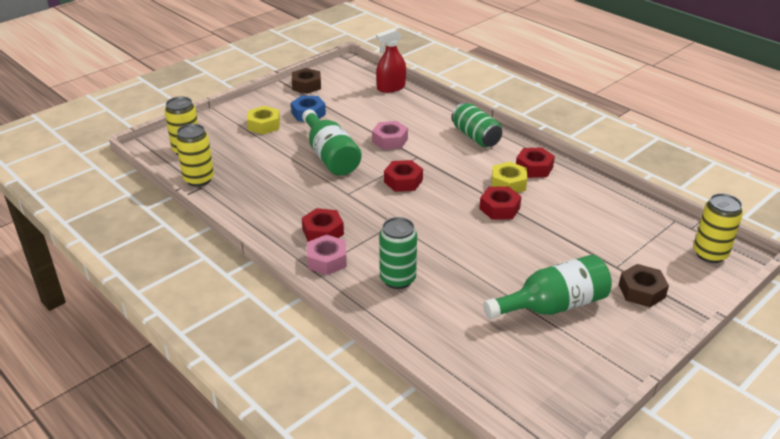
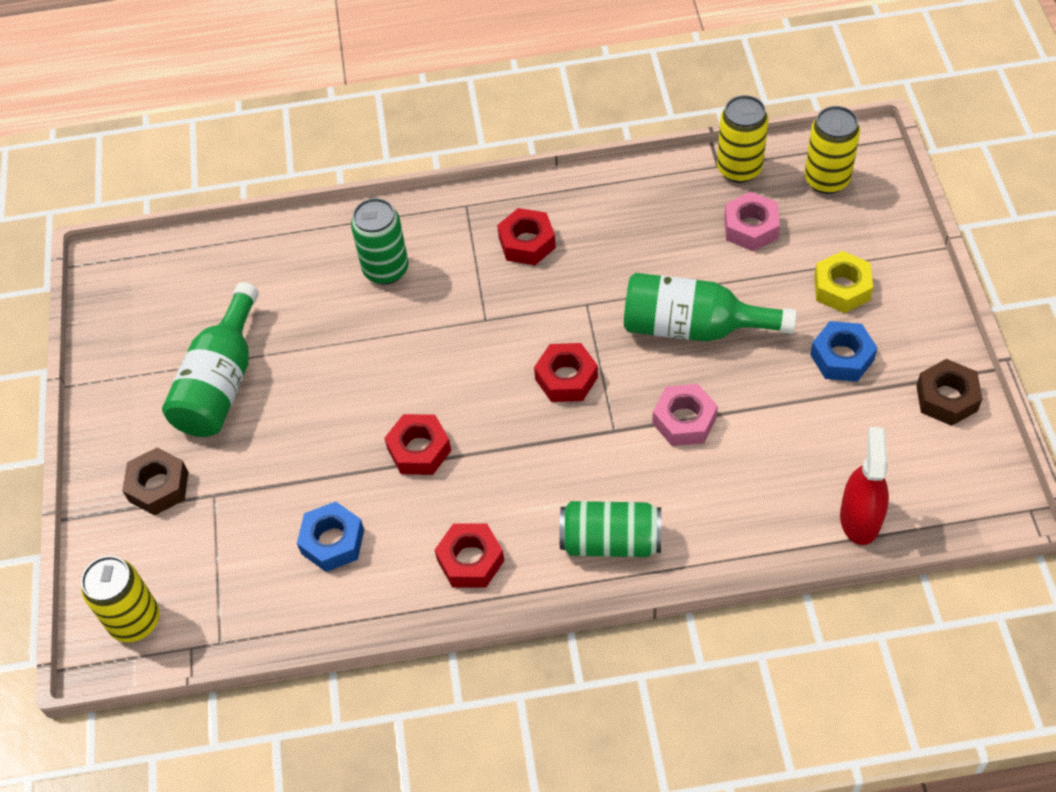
camera: 130 degrees right, 20 degrees up
(327, 260) = (472, 223): pink nut -> pink nut (750, 228)
(508, 183) = (461, 499): yellow nut -> none
(582, 211) = (332, 542): none -> blue nut

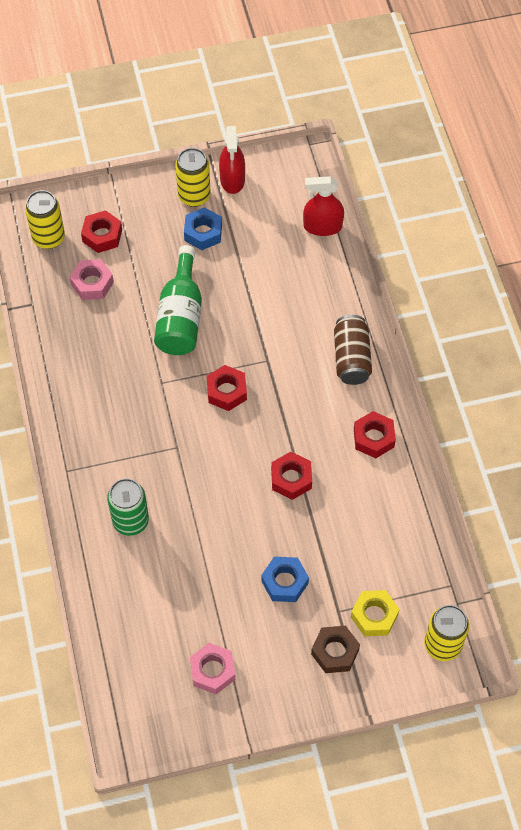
camera: 100 degrees left, 5 degrees up
(221, 383) = (241, 624): green bottle -> none
(332, 542) = (368, 525): blue nut -> blue nut (284, 582)
(527, 243) = (105, 425): red nut -> red nut (102, 235)
(610, 541) = (351, 358): green can -> brown can
(684, 420) = (257, 320): pink nut -> pink nut (212, 671)
(739, 169) = (36, 291): yellow can -> yellow can (194, 196)
(842, 288) = (146, 231): yellow nut -> yellow nut (374, 616)
(946, 398) = (232, 179): brown nut -> red spray bottle

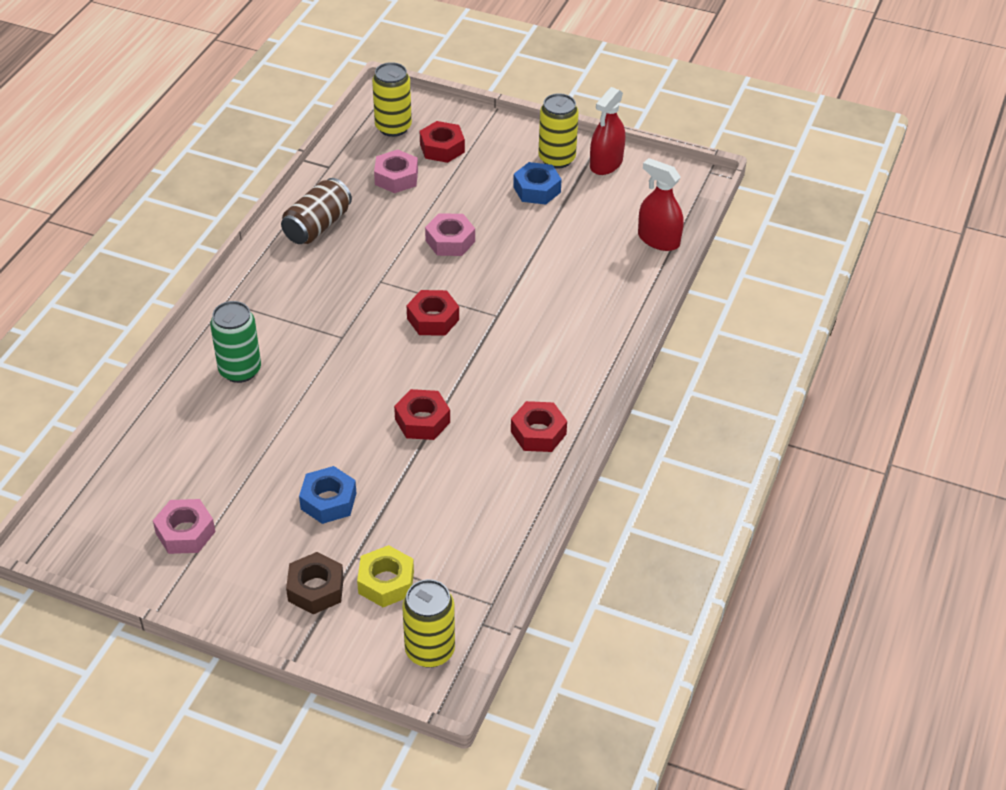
camera: 35 degrees right, 15 degrees down
(181, 316) = (450, 241): green bottle -> pink nut
(351, 358) = (581, 356): brown can -> brown can (317, 226)

